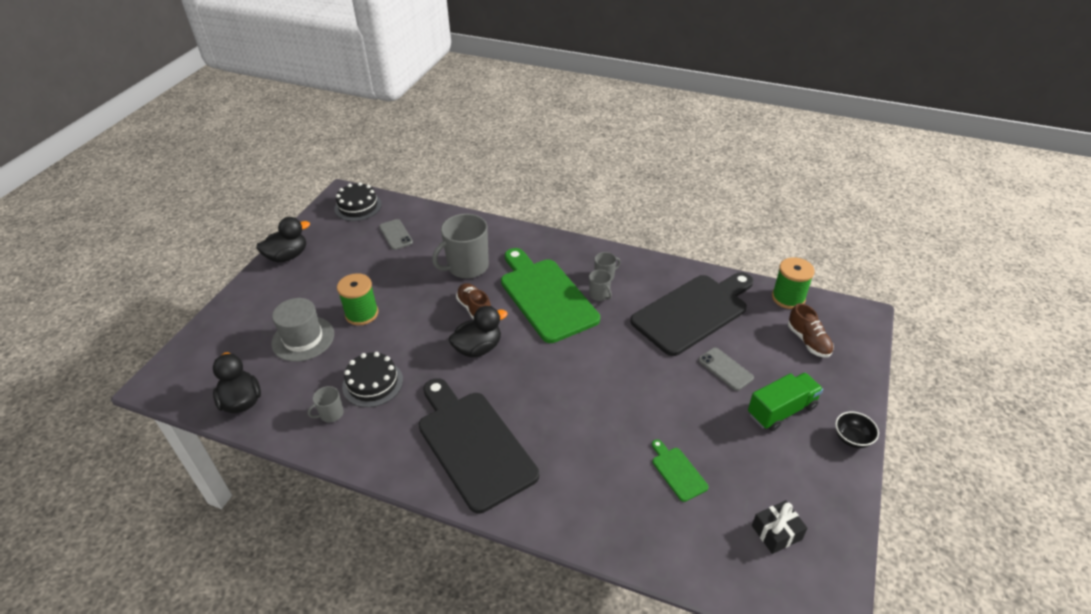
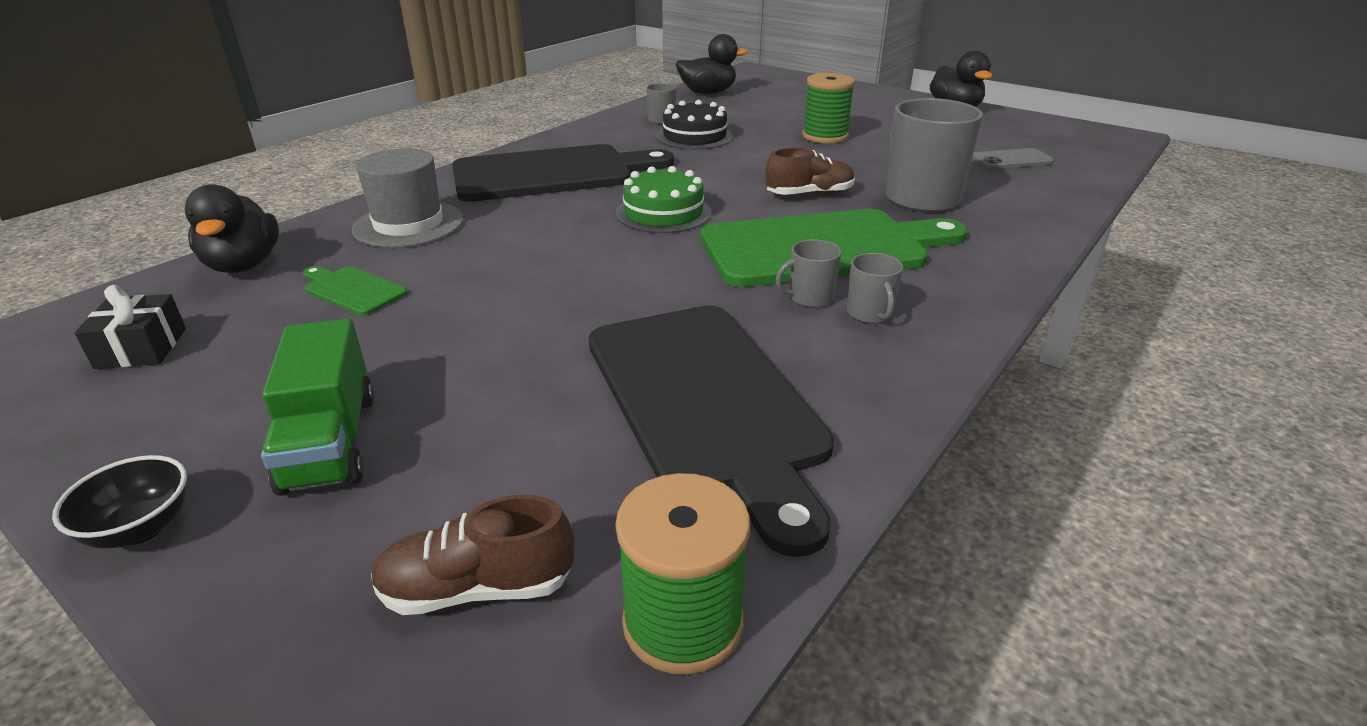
camera: 105 degrees right, 10 degrees down
(303, 338) = (790, 112): grey hat -> grey hat (408, 224)
(358, 206) = (1087, 142): black cake -> none
(478, 348) = (720, 189): black duck -> black duck (244, 265)
(523, 366) = (663, 213): none -> green cake
(677, 472) = (352, 290): green cutting board -> green cutting board turned 135 degrees counterclockwise
(725, 369) = (505, 398): grey phone -> none

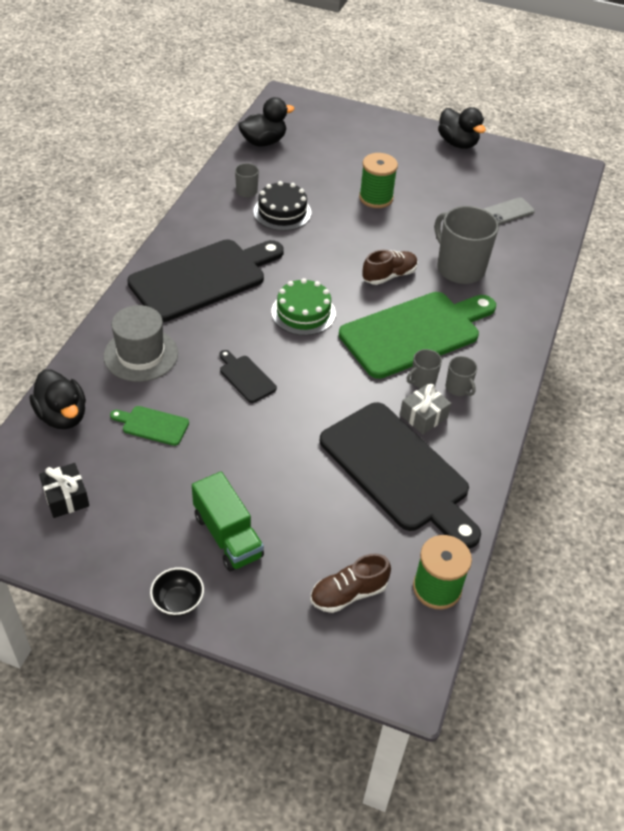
camera: 20 degrees left, 15 degrees up
(532, 261) = (246, 377): none -> black cutting board
(791, 338) = (423, 416): none -> grey gift

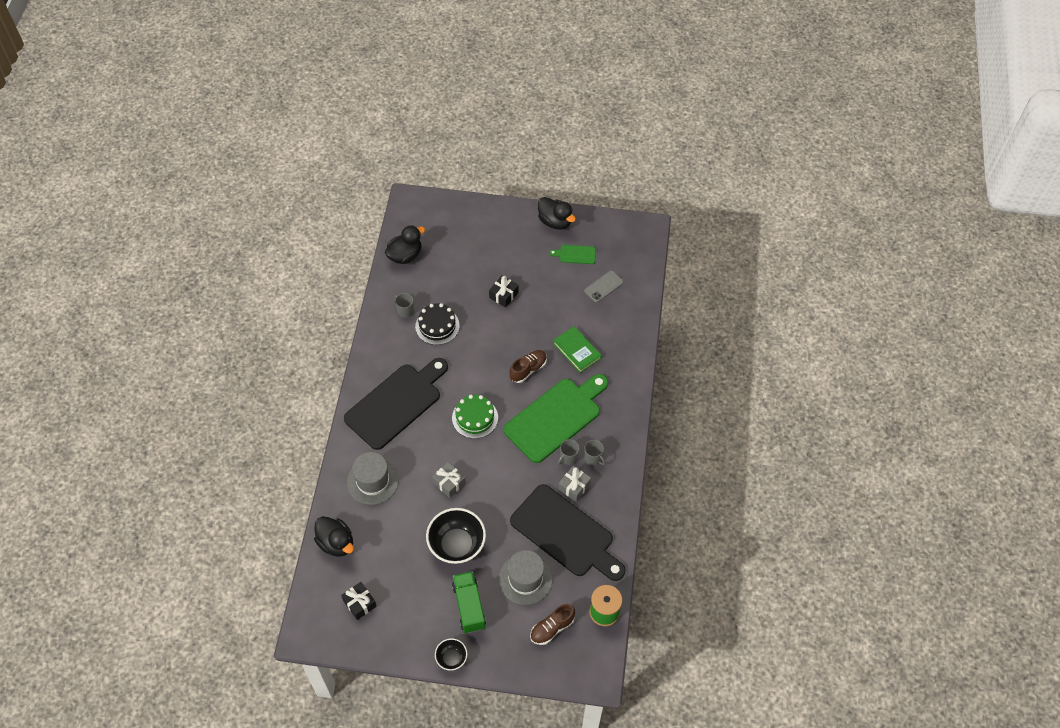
camera: 10 degrees left, 10 degrees up
(152, 425) = (398, 536): green cutting board -> green cutting board (575, 254)
(227, 536) = (469, 606): green truck -> green truck turned 150 degrees counterclockwise
(233, 453) = (457, 545): none -> black bowl
(246, 377) = (449, 483): black cutting board -> grey gift
(323, 517) = (525, 579): none -> grey hat
(376, 198) = (503, 295): green spool -> black gift
(459, 268) = (577, 351): grey mug -> green book

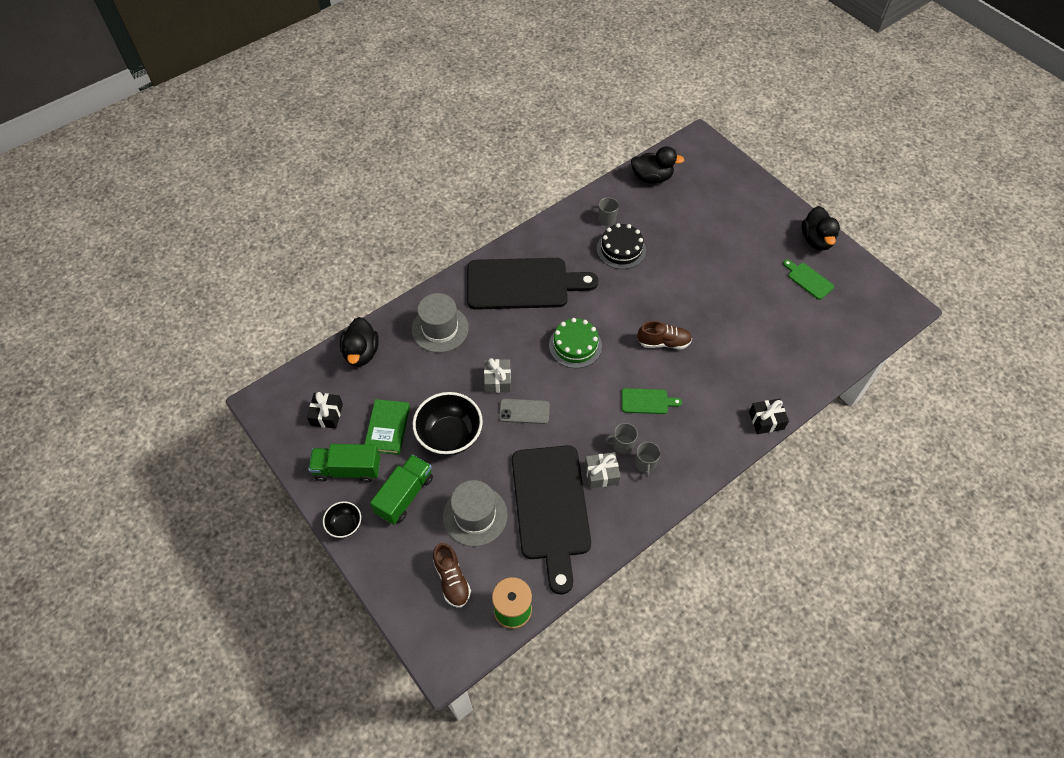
camera: 45 degrees right, 0 degrees up
(414, 624) = (348, 469): none -> green truck
(503, 295) = (705, 266): black gift -> black gift (766, 420)
(552, 628) = (452, 580): brown shoe -> brown shoe turned 120 degrees counterclockwise
(556, 417) = (647, 401): green cutting board -> green cutting board, size x0.42
(577, 351) = (726, 361): green book -> green book (388, 428)
(603, 286) = (808, 325): grey phone -> grey phone (524, 411)

